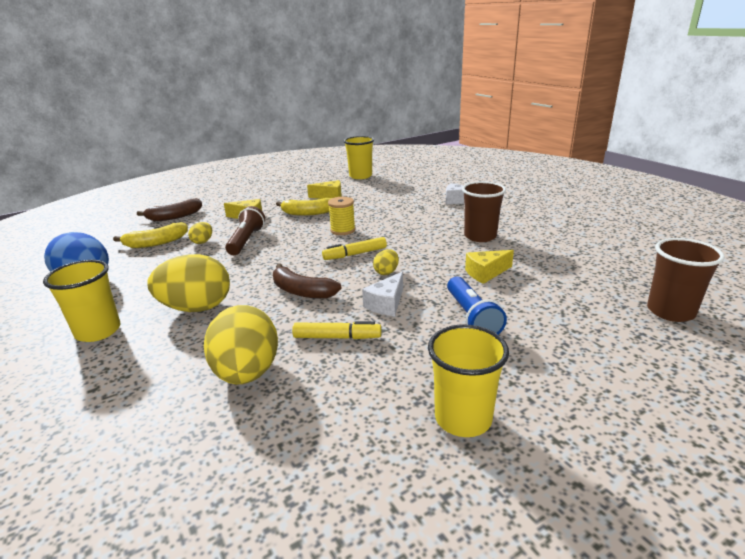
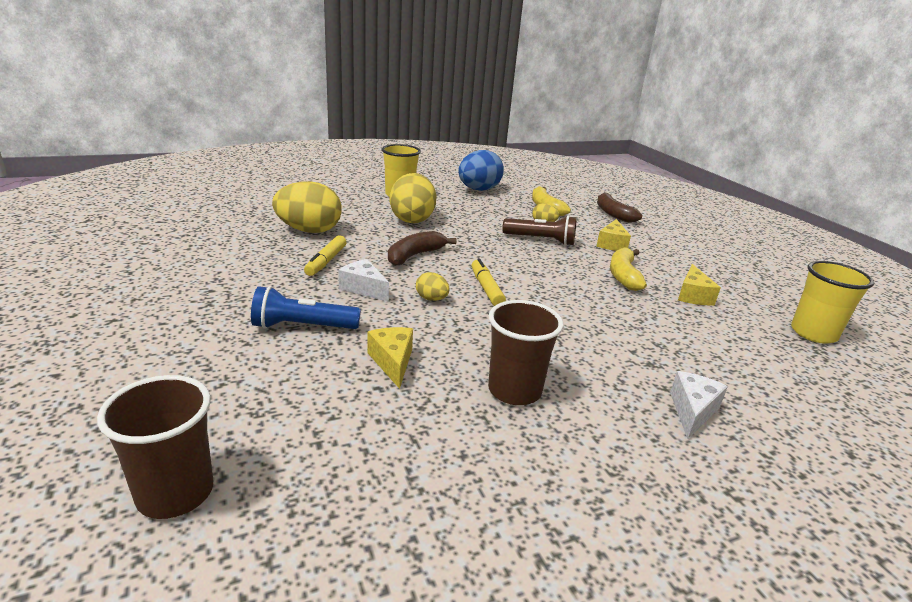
camera: 95 degrees right, 0 degrees up
(343, 230) = (561, 290): yellow spool -> none
(463, 418) = (179, 290): yellow cup -> none

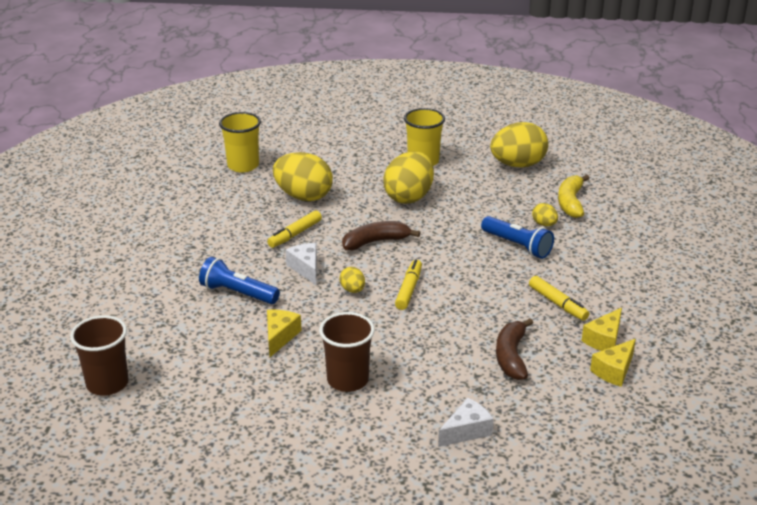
camera: 30 degrees right, 5 degrees up
(478, 190) = (518, 165): blue egg -> yellow egg
(541, 240) = (517, 246): brown flashlight -> blue flashlight
(612, 244) = (591, 264): yellow cheese -> yellow cheese (614, 371)
(613, 214) = (644, 224): brown banana -> brown banana (511, 356)
(623, 276) = (558, 303): yellow banana -> yellow marker
(813, 333) = (678, 404): yellow cup -> yellow cup (243, 165)

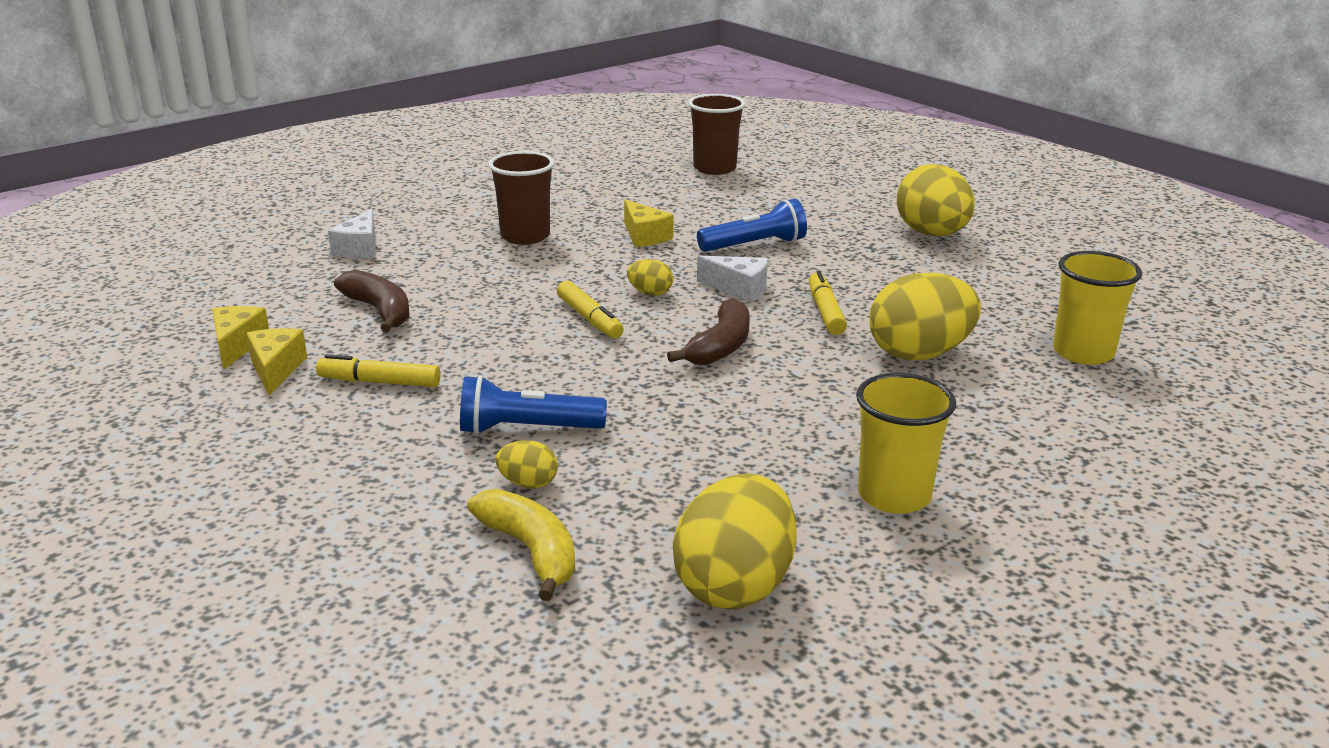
camera: 135 degrees right, 5 degrees down
(409, 197) = (794, 422): yellow egg -> yellow egg (932, 234)

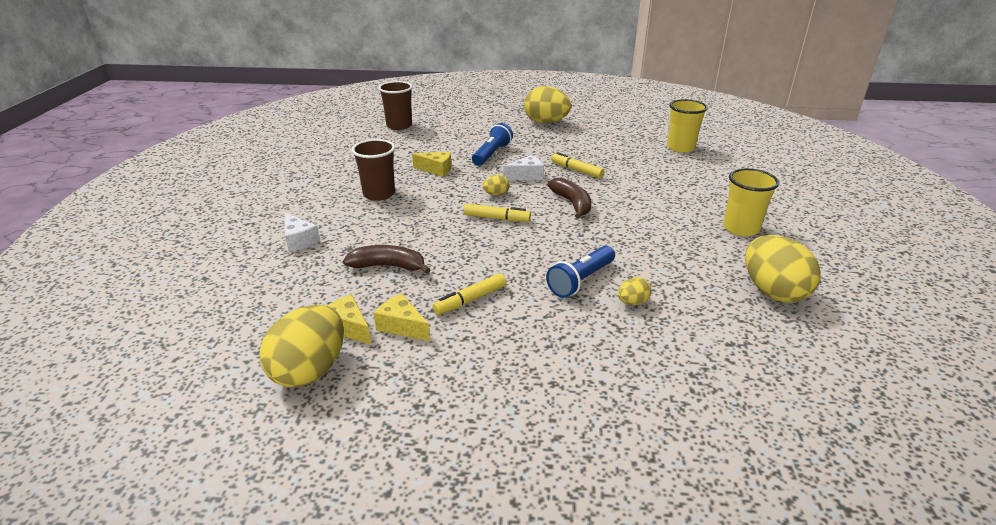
camera: 45 degrees left, 5 degrees up
(531, 551) = (694, 328): yellow banana -> none
(919, 354) = (640, 172): yellow egg -> yellow egg (310, 370)

